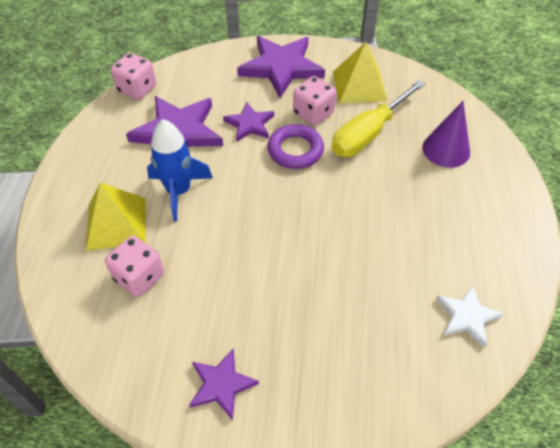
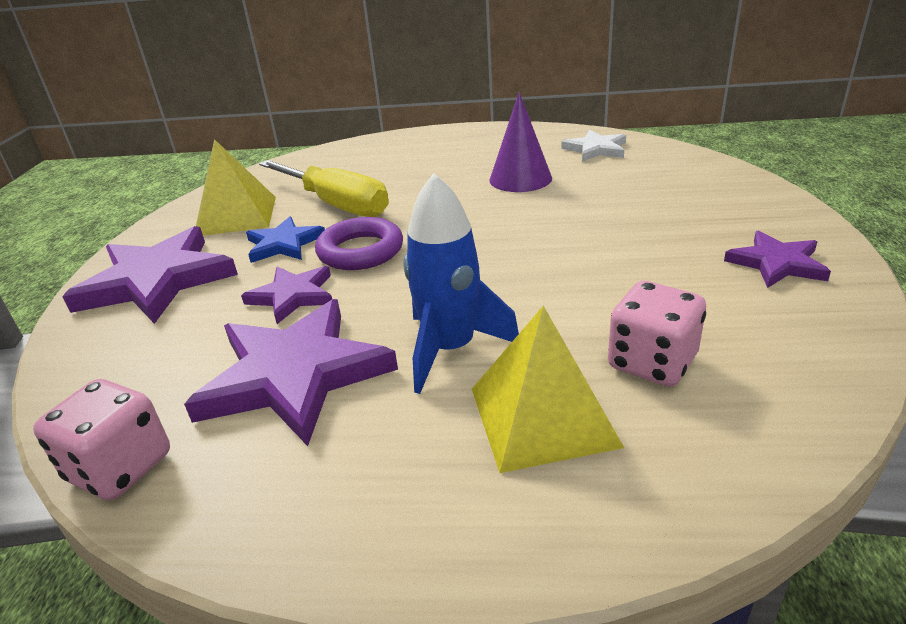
camera: 90 degrees left, 20 degrees down
(313, 113) = (284, 244): pink dice -> blue star
(446, 149) = (371, 163): purple cone -> purple cone (520, 179)

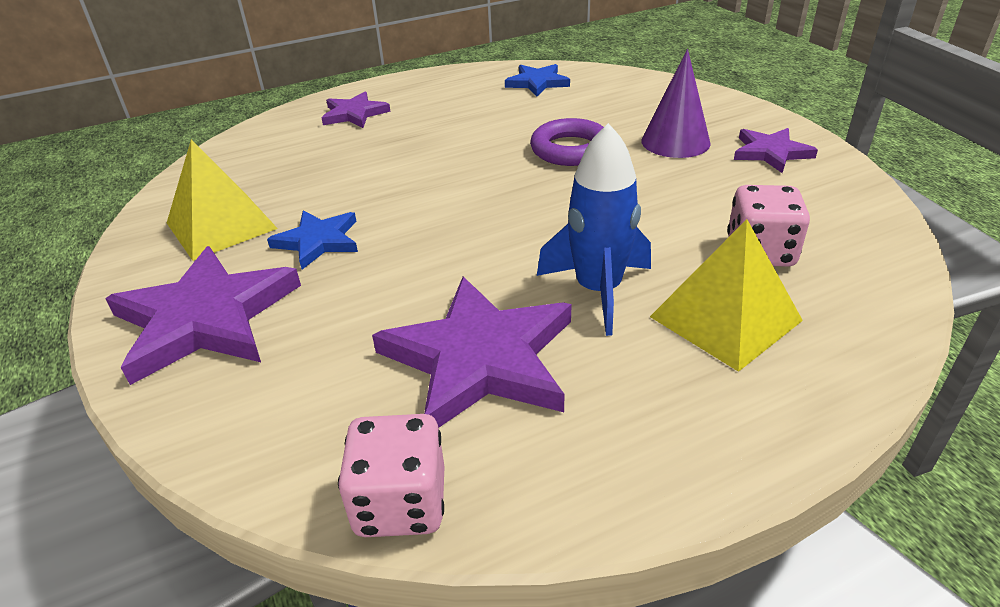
camera: 30 degrees left, 5 degrees up
(293, 296) = (391, 289): purple star -> purple star (354, 114)
(337, 205) = (332, 187): yellow screwdriver -> none
(360, 251) = (413, 227): purple ring -> purple ring (570, 149)
(520, 179) = (496, 123): purple cone -> purple cone (675, 141)
(596, 149) = (537, 83): white star -> blue star

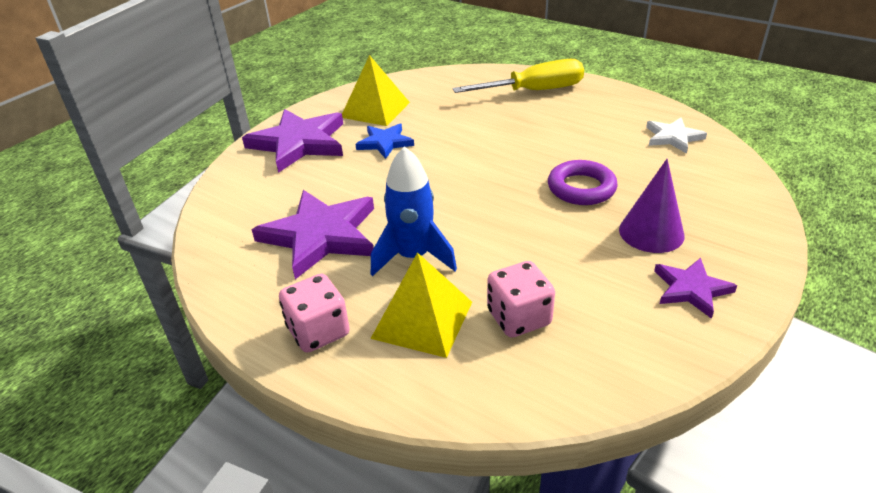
camera: 60 degrees right, 0 degrees up
(354, 114) = (535, 91): purple star -> yellow screwdriver
(400, 503) = (209, 251): pink dice -> pink dice (318, 331)
(537, 83) = (673, 137): blue star -> white star

